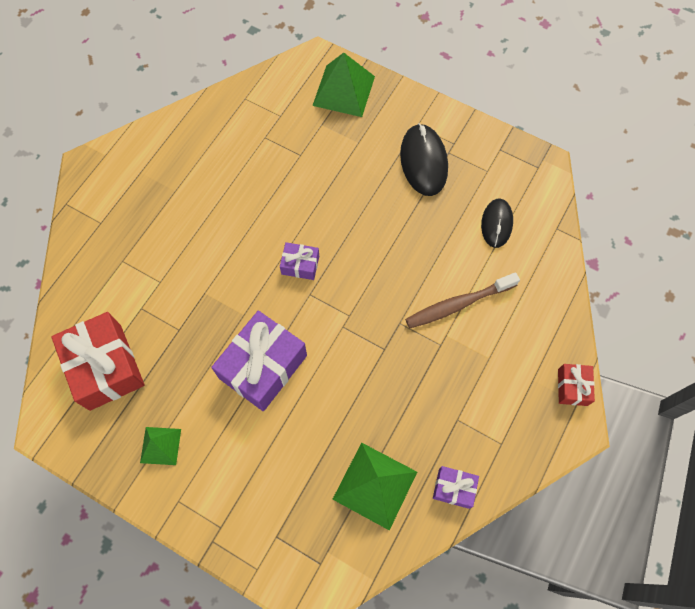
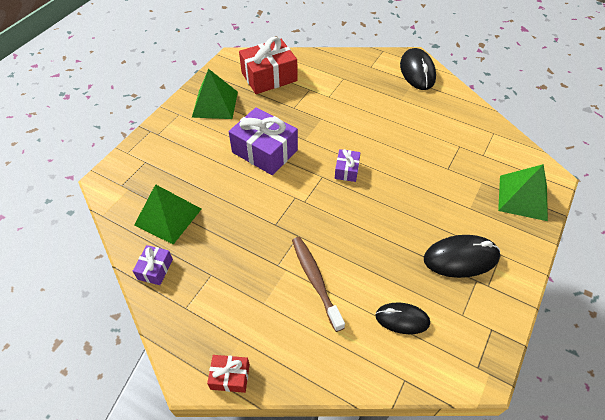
camera: 90 degrees right, 15 degrees down
(121, 165) = (417, 72): none -> black mouse
(160, 445) = (215, 104): green pyramid -> green pyramid, size x1.72

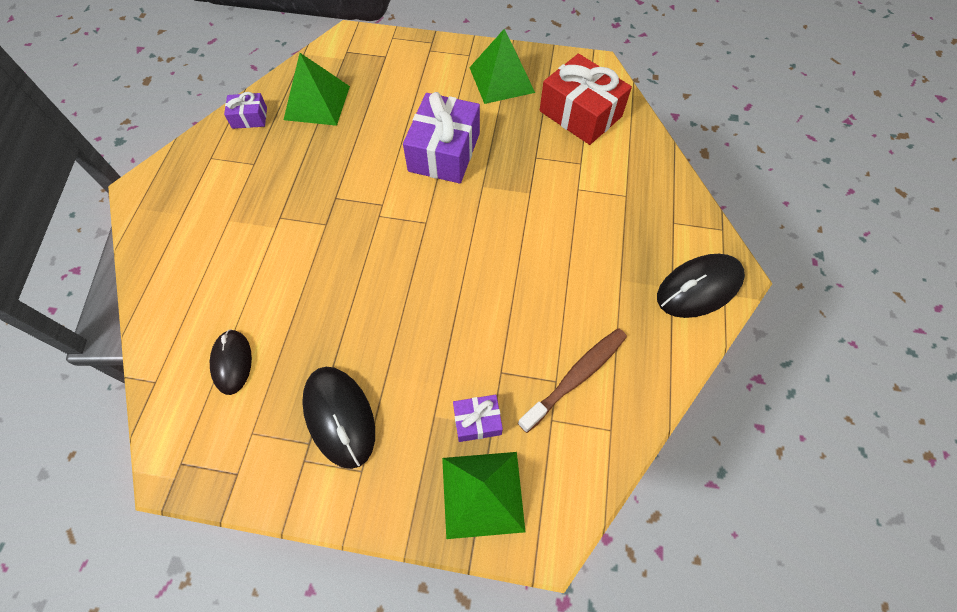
camera: 70 degrees right, 10 degrees up
(230, 376) = (141, 219): red gift -> none
(315, 280) = (267, 259): brown toothbrush -> brown toothbrush (576, 377)
(346, 170) = (446, 246): purple gift -> purple gift (477, 421)

